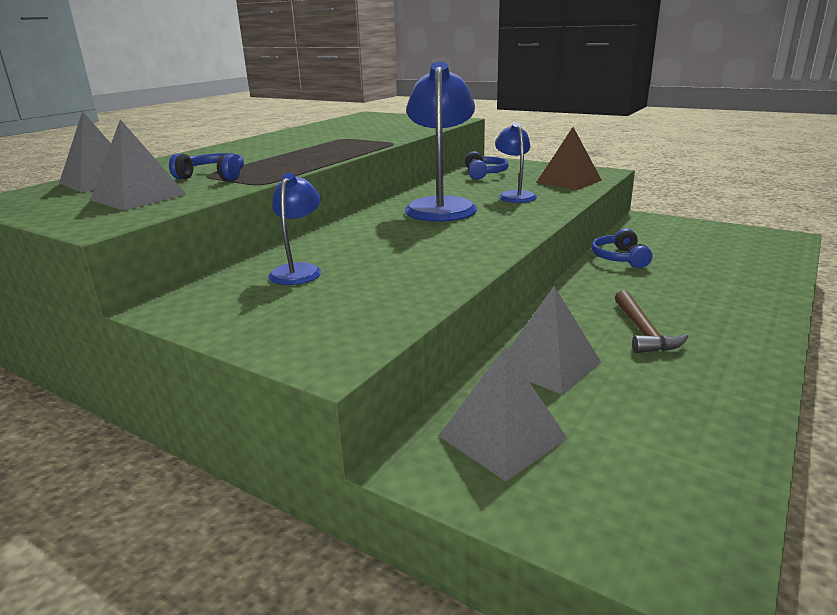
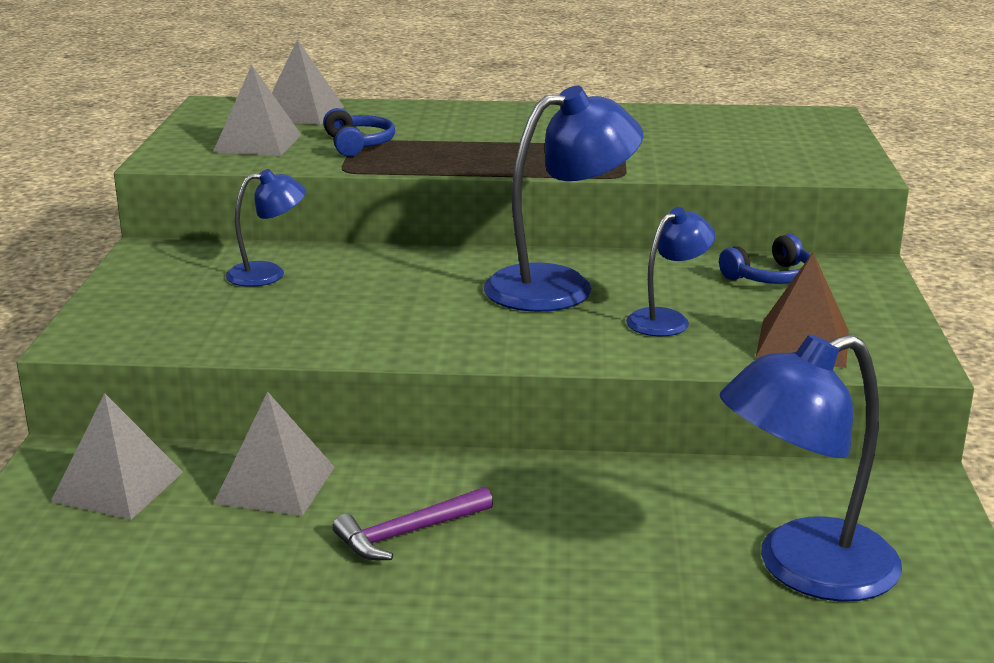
camera: 60 degrees right, 0 degrees up
(619, 258) = (672, 483): blue headphones -> none
(643, 331) = (408, 533): brown hammer -> purple hammer
(716, 251) = (804, 569): none -> blue lamp

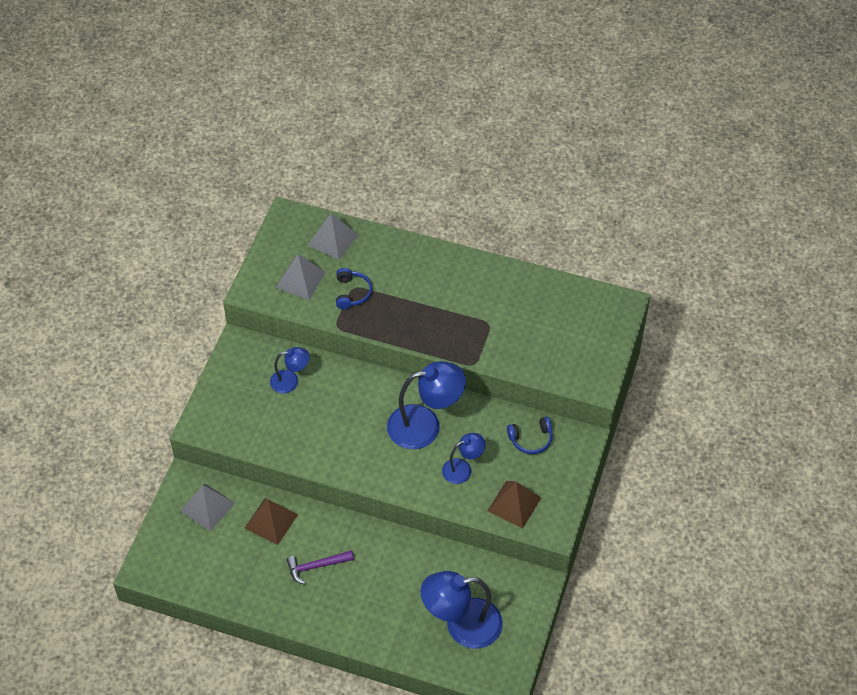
camera: 15 degrees right, 30 degrees up
(275, 485) = (271, 521): grey pyramid -> brown pyramid

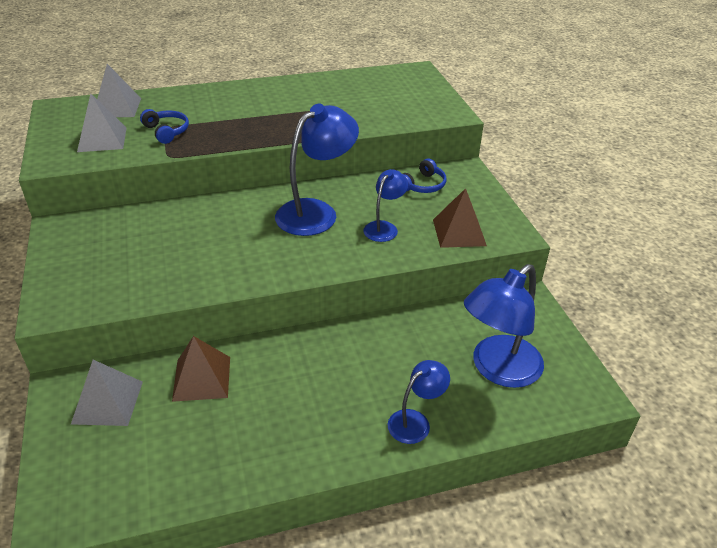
camera: 35 degrees left, 15 degrees down
(290, 381) = (142, 232): blue lamp -> blue lamp (415, 421)
(316, 566) = (292, 395): purple hammer -> none

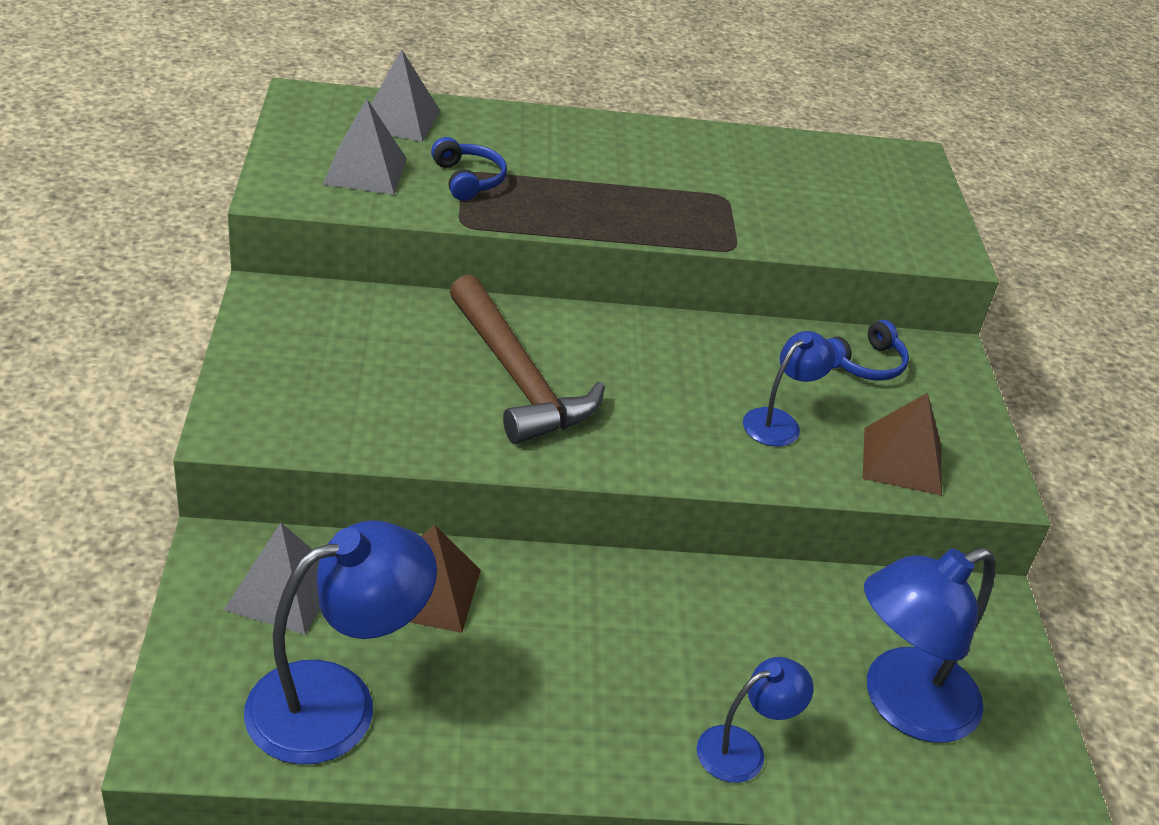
camera: 10 degrees right, 0 degrees up
(224, 237) = (517, 377): none -> brown hammer
(316, 212) = (674, 369): blue lamp -> blue lamp (336, 702)

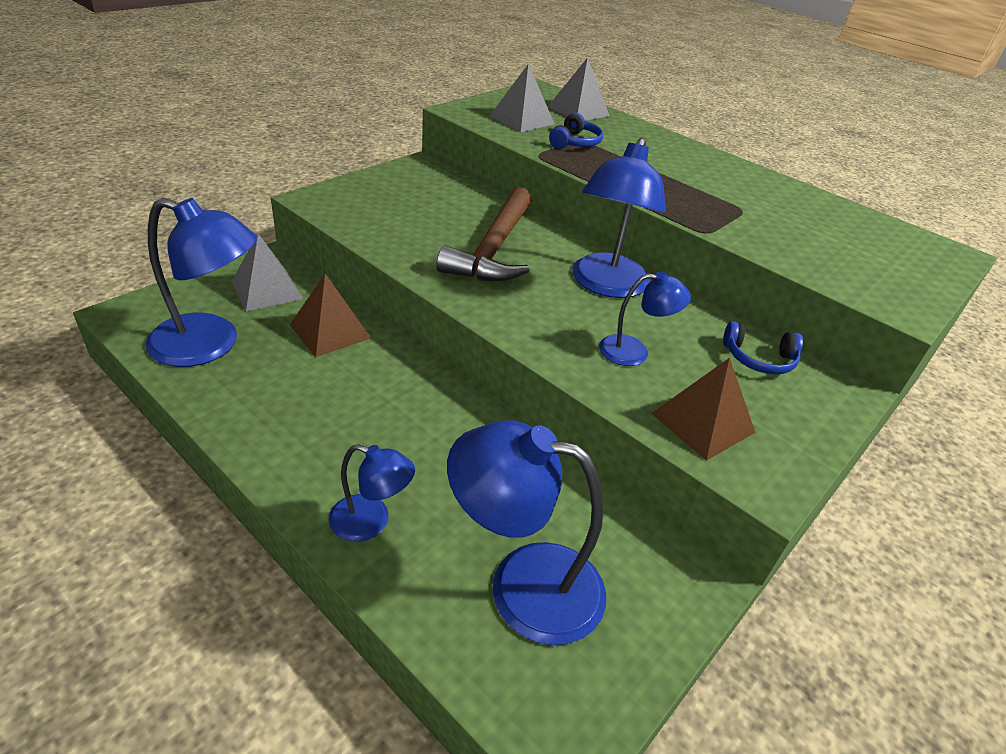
camera: 45 degrees right, 0 degrees up
(669, 358) = (606, 285): none -> blue lamp

